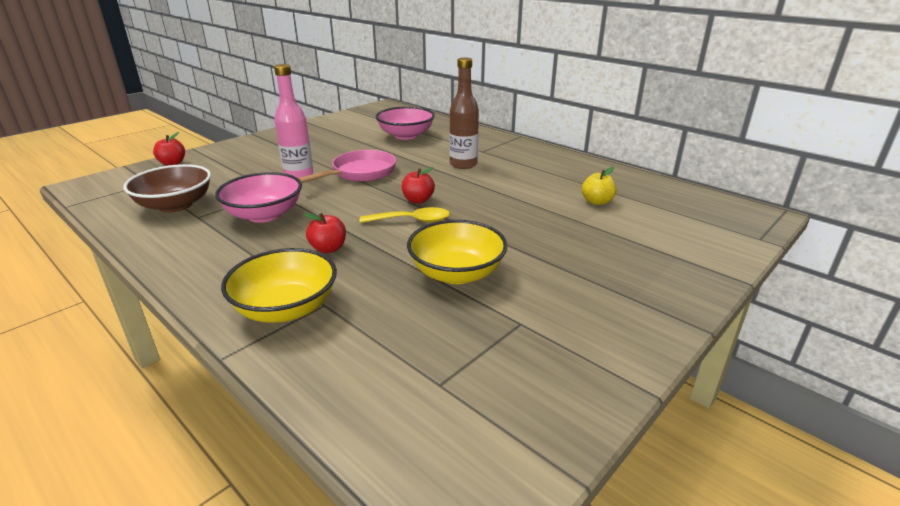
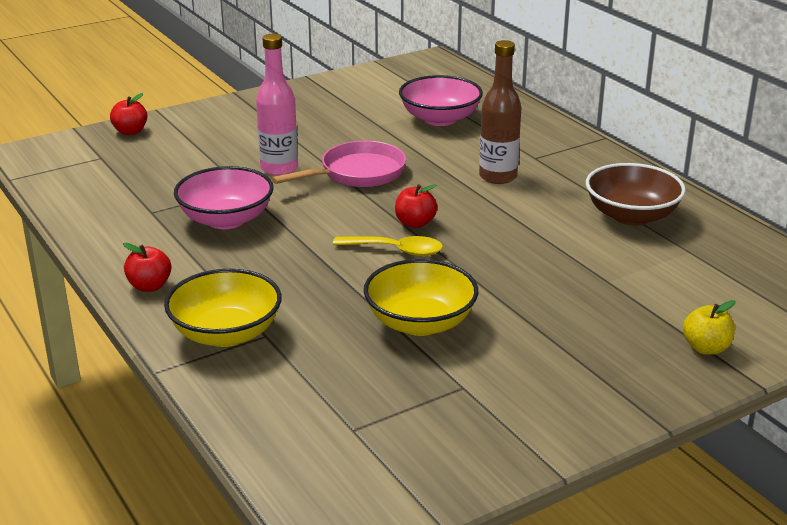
camera: 15 degrees right, 0 degrees up
(175, 205) = (128, 193): brown bowl -> brown bowl (631, 216)
(328, 248) = (287, 273): red apple -> red apple (149, 286)
(597, 202) = (646, 256): yellow apple -> yellow apple (706, 348)

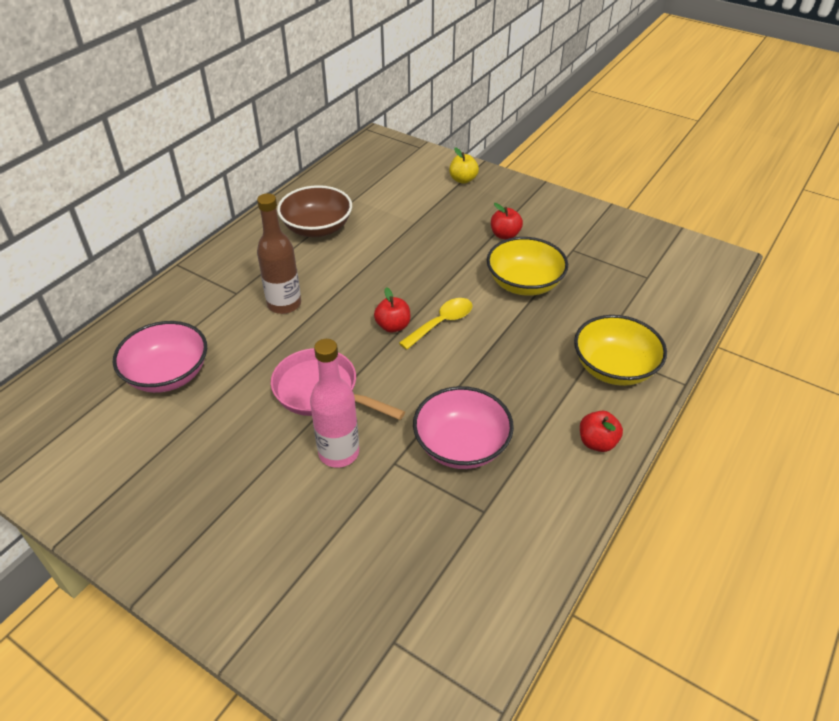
camera: 115 degrees left, 15 degrees up
(130, 132) = (307, 654): red apple -> red apple (505, 235)
(396, 250) = (441, 323): yellow spoon -> yellow spoon turned 60 degrees clockwise

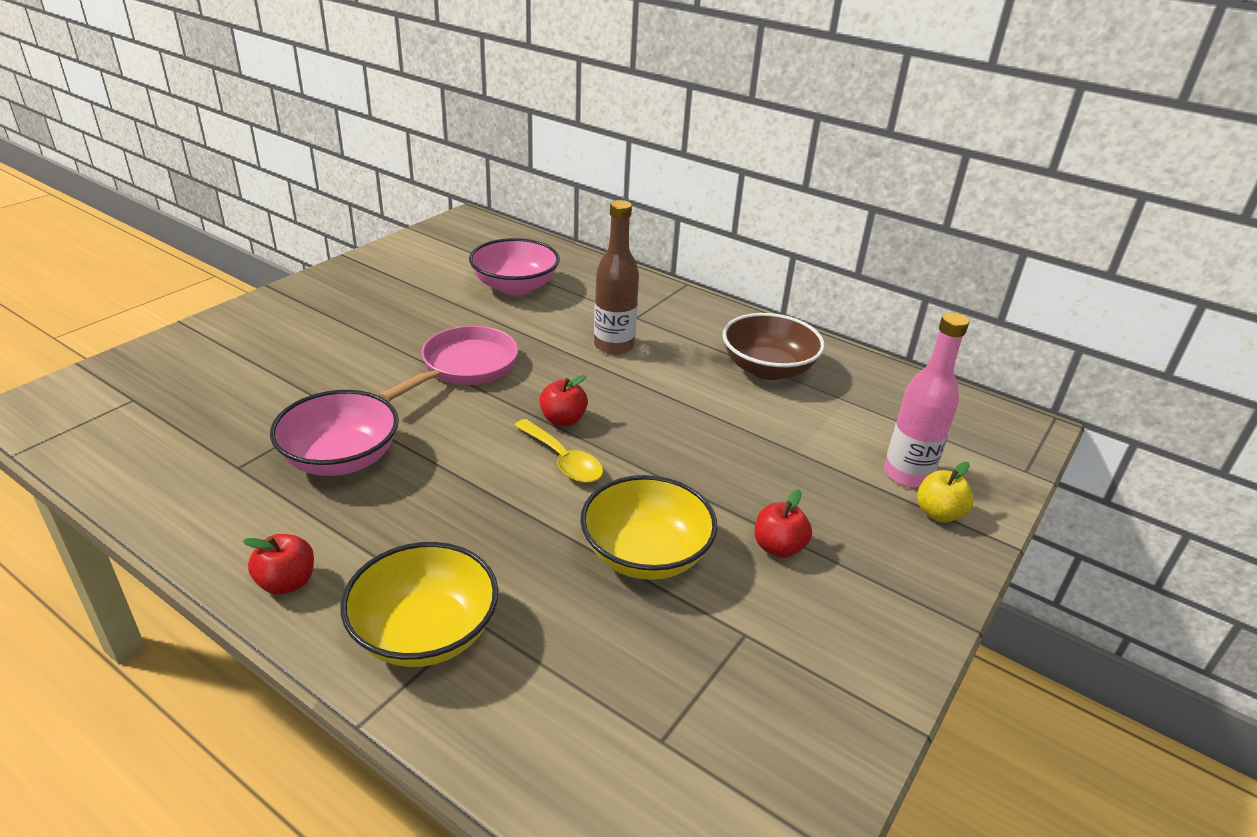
camera: 90 degrees right, 10 degrees down
(339, 453) = (371, 376): pink bottle -> pink bottle (907, 474)

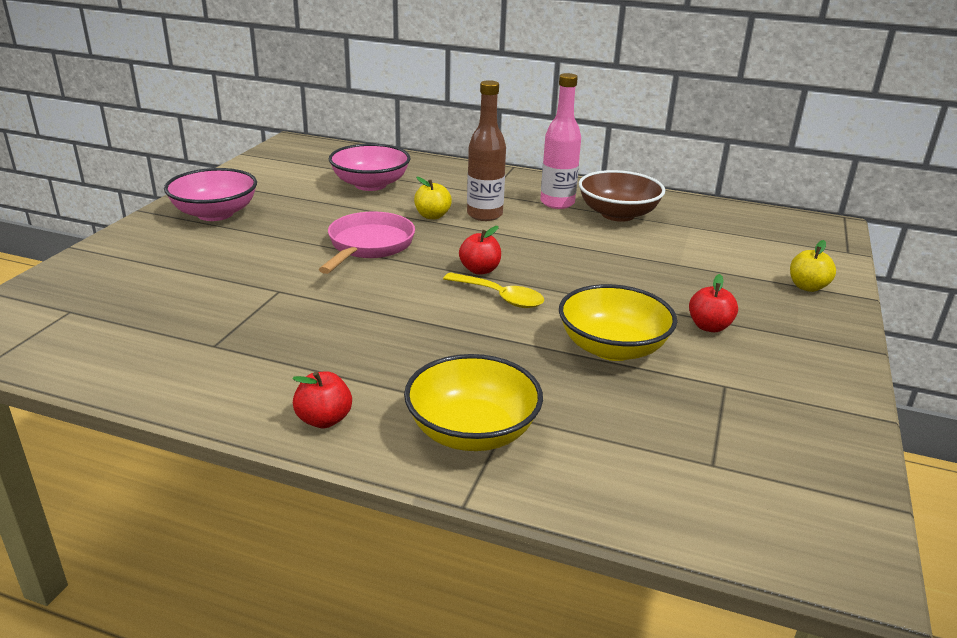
camera: 15 degrees left, 5 degrees down
(341, 459) = (306, 325): pink bowl -> pink bowl (215, 214)
(556, 338) = (432, 216): none -> yellow apple
(907, 474) = (768, 266): pink bottle -> pink bottle (557, 203)

